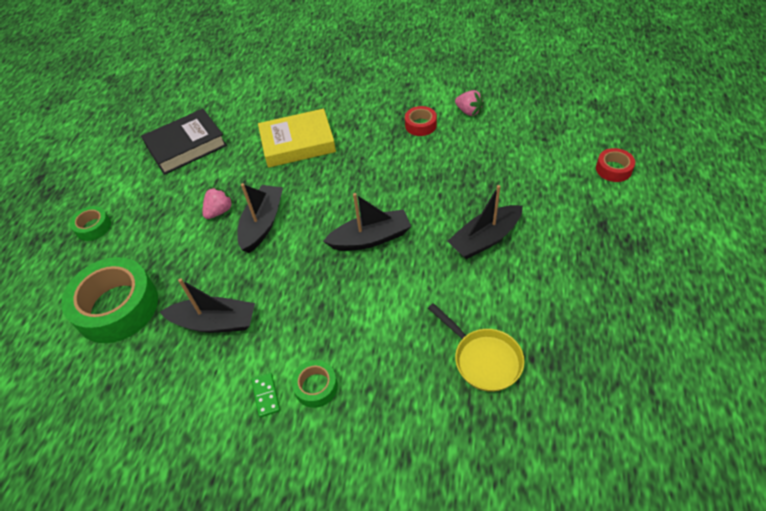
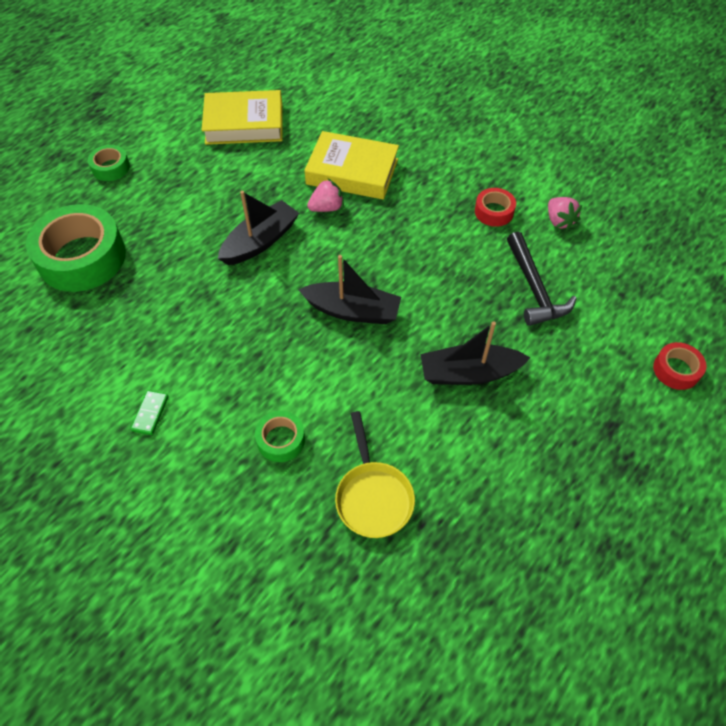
camera: 25 degrees right, 5 degrees up
(186, 146) = (244, 124): black book -> yellow book
(215, 322) = (153, 318): black boat -> none
(219, 211) = (230, 208): pink strawberry -> pink strawberry (327, 208)
(316, 387) = (198, 431): green tape -> green tape (281, 440)
(485, 162) = (534, 288): none -> black hammer

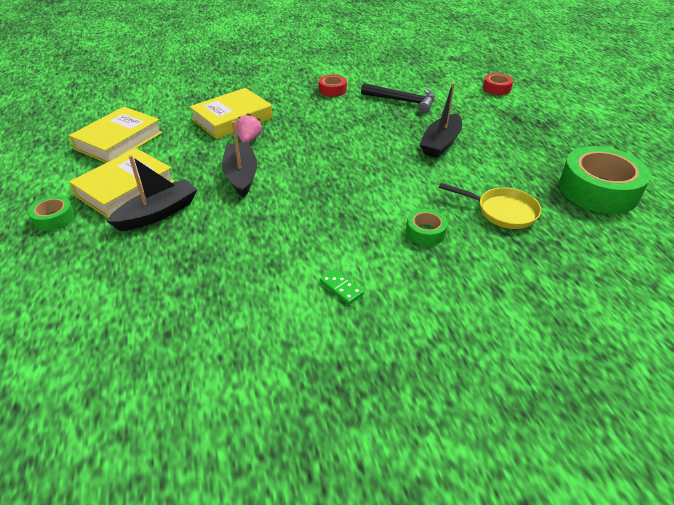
camera: 55 degrees left, 15 degrees down
(82, 257) = (130, 270): green tape -> green tape (598, 190)
(179, 180) = (125, 189): none -> yellow book
(352, 311) = (349, 163): black boat -> black boat (158, 213)
(559, 221) = (364, 76): pink strawberry -> none

